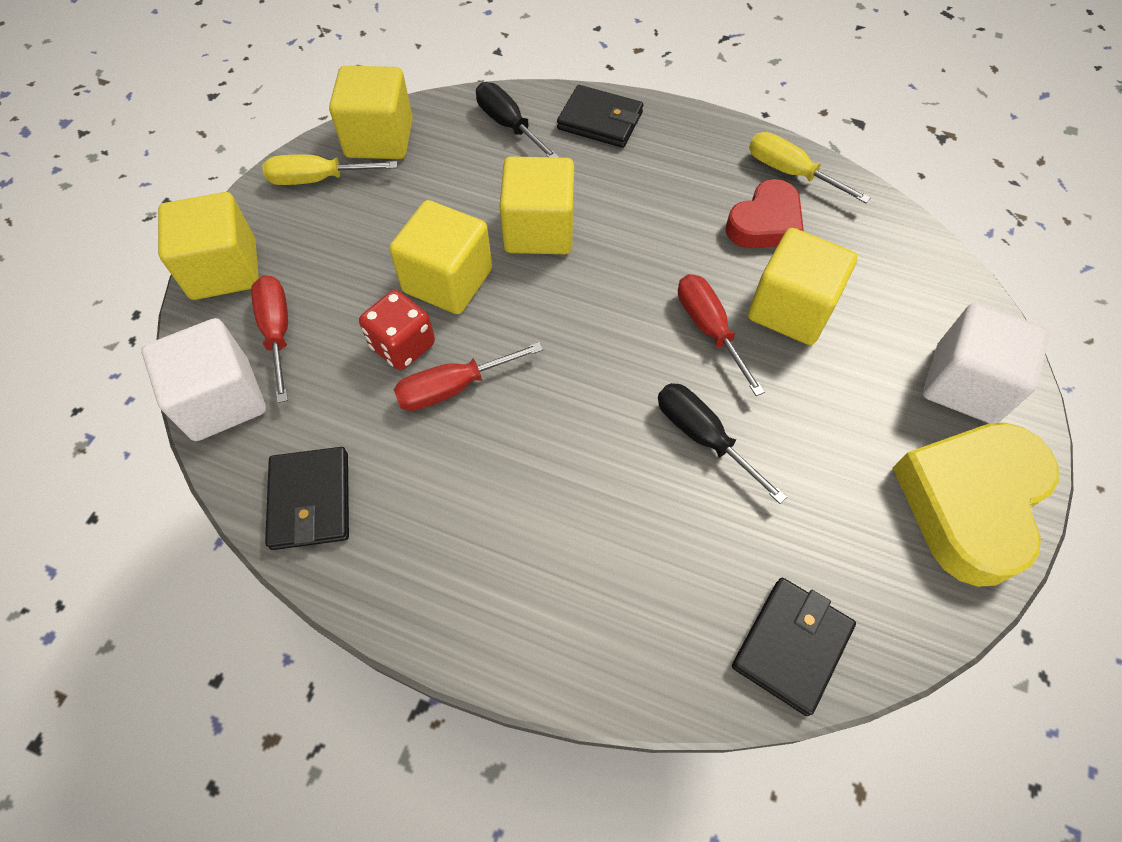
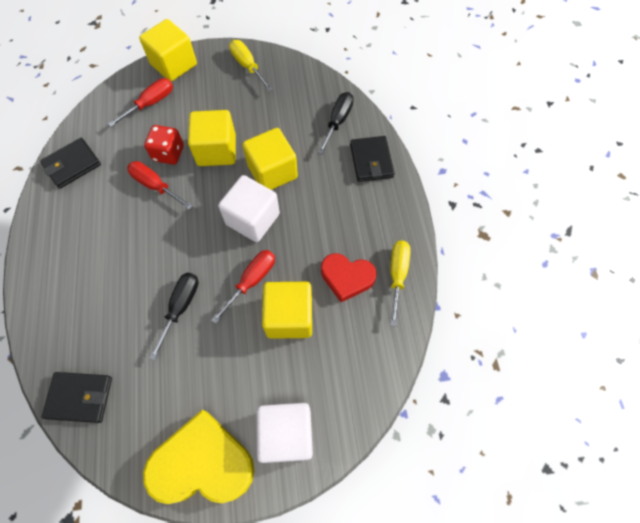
camera: 60 degrees right, 5 degrees up
(222, 400) = (106, 105): white cube -> white cube (252, 219)
(379, 139) = (290, 74): yellow cube -> none

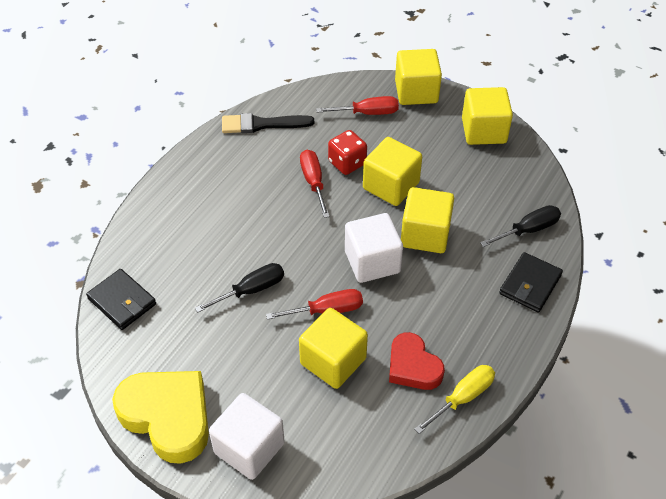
camera: 40 degrees right, 15 degrees down
(72, 165) = (262, 124): black wallet -> black brush
(247, 66) = (484, 131): yellow screwdriver -> yellow cube

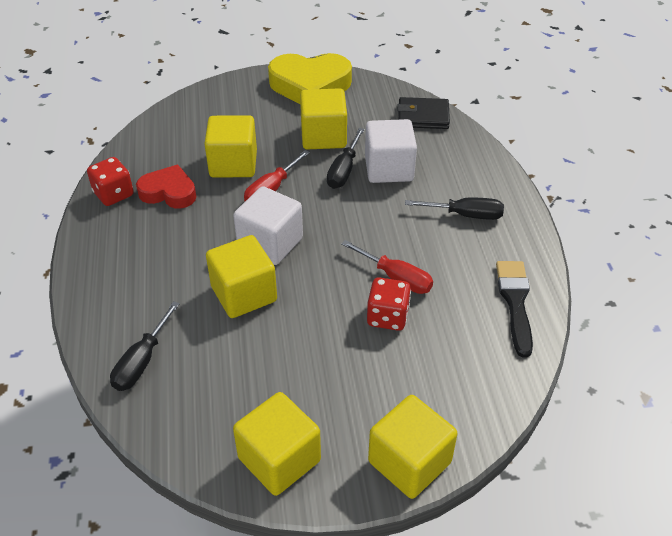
camera: 140 degrees right, 5 degrees down
(213, 194) = (465, 215): none -> black screwdriver
(249, 448) = (241, 98): white cube -> white cube (389, 169)
(262, 124) = (515, 302): black brush -> black brush turned 45 degrees counterclockwise
(367, 113) = (431, 390): red screwdriver -> none
(391, 186) = (321, 320): yellow cube -> yellow cube (323, 136)
(462, 398) = (113, 194): yellow screwdriver -> red dice
(530, 284) = (108, 307): black wallet -> none

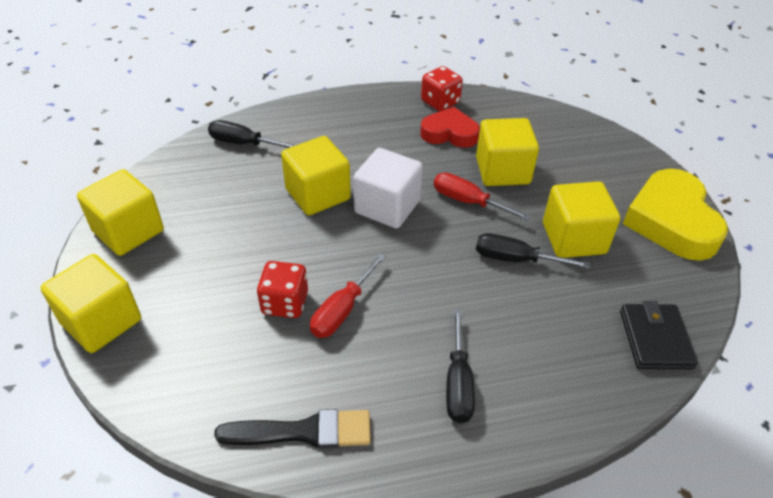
camera: 85 degrees right, 0 degrees up
(169, 192) = (449, 133): red heart -> red heart turned 90 degrees counterclockwise
(389, 169) = (530, 302): white cube -> none

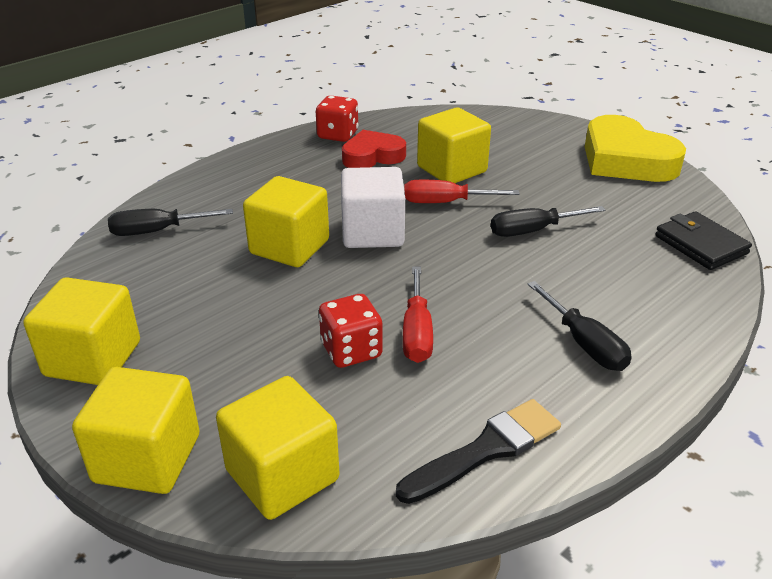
camera: 30 degrees left, 10 degrees down
(573, 238) = (564, 198): yellow cube -> yellow cube (282, 475)

